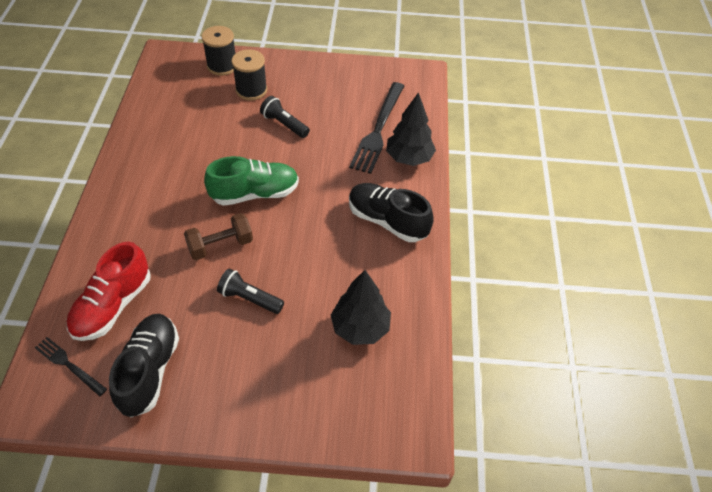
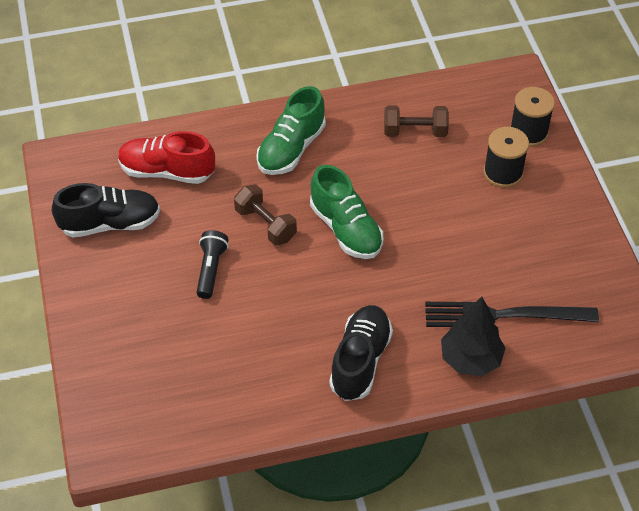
camera: 75 degrees right, 0 degrees up
(69, 365) = (99, 168): black fork -> none
(147, 205) = (291, 149): none -> green shoe
(180, 124) = (415, 131): none -> brown dumbbell
(284, 124) = (463, 221): black flashlight -> none
(360, 327) = (209, 372): black tree -> none

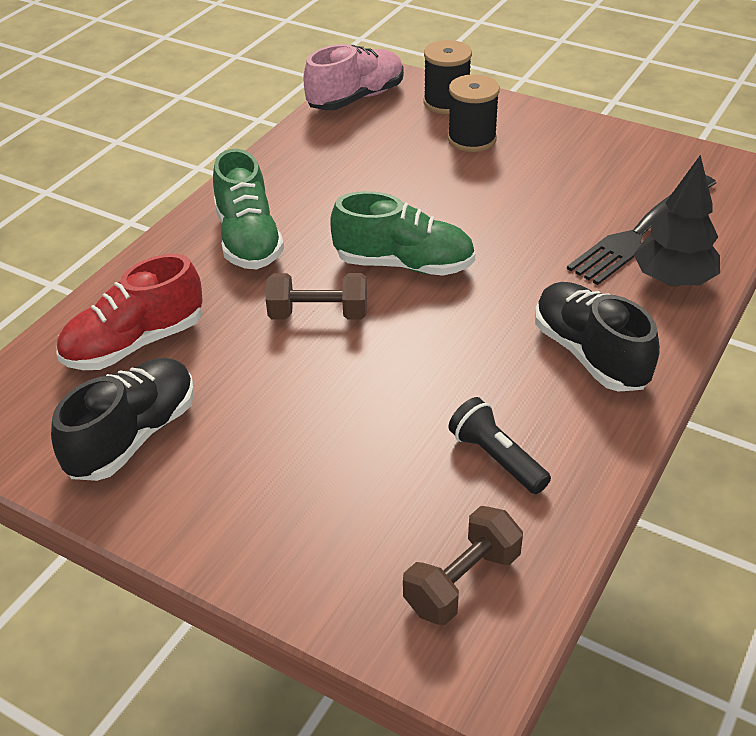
camera: 45 degrees left, 10 degrees down
(211, 269) = (320, 392): black flashlight -> black flashlight (496, 458)
(415, 131) = (349, 157): brown dumbbell -> brown dumbbell (462, 582)
(479, 88) = (356, 98): none -> pink shoe

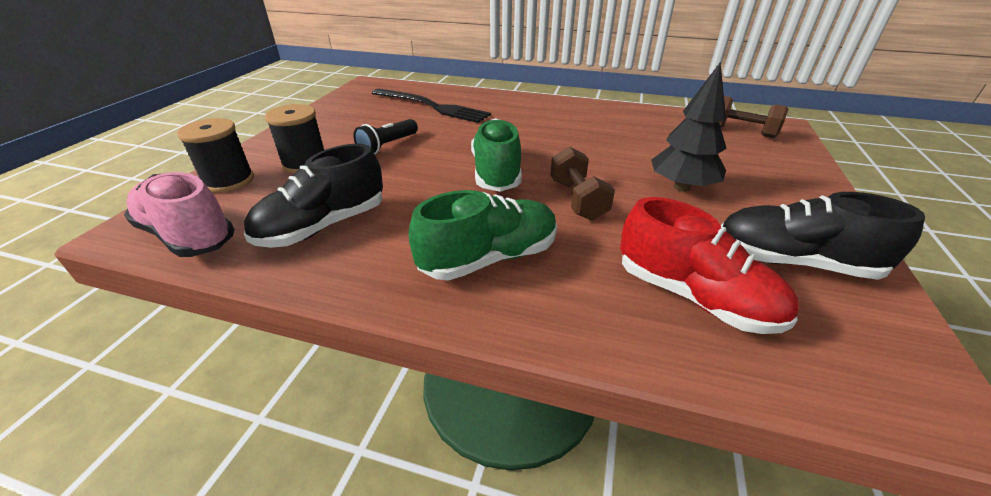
camera: 105 degrees left, 5 degrees down
(496, 458) = (654, 130): black flashlight -> black flashlight (387, 146)
(590, 354) = (554, 114): black shoe -> black shoe (323, 226)
(673, 280) = (478, 99): black tree -> black tree (682, 187)

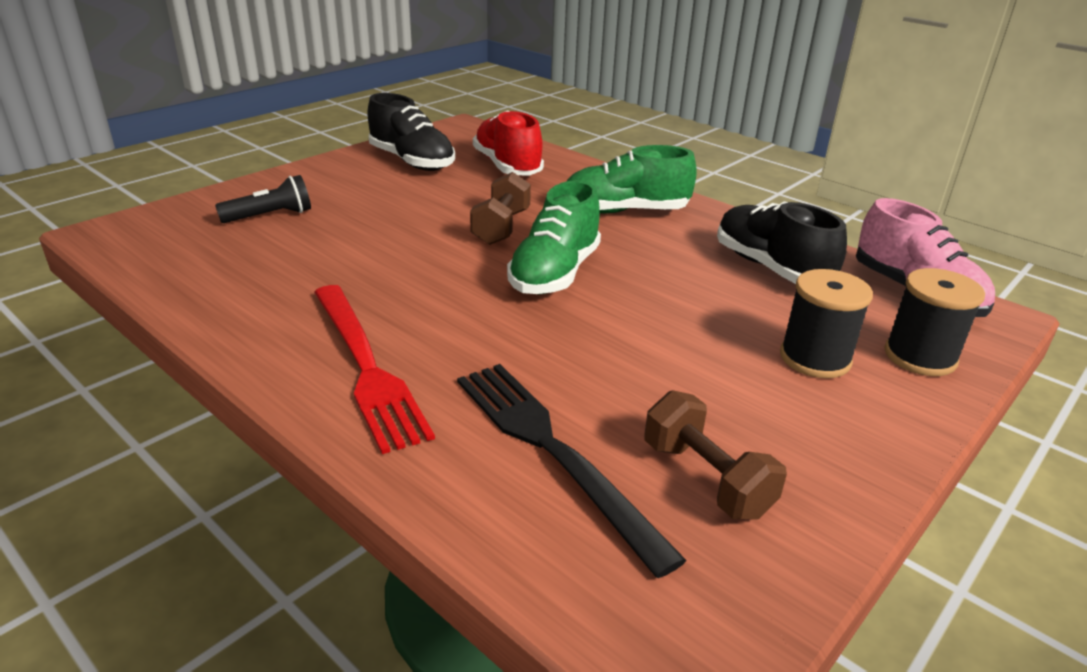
camera: 155 degrees left, 5 degrees down
(323, 226) = (771, 268): black shoe -> black shoe turned 105 degrees counterclockwise
(387, 146) = (682, 358): black flashlight -> black flashlight (270, 216)
(536, 111) = (365, 365): none -> red fork
(682, 187) = (385, 211): black tree -> none
(741, 131) = (171, 240): brown dumbbell -> brown dumbbell (706, 479)

